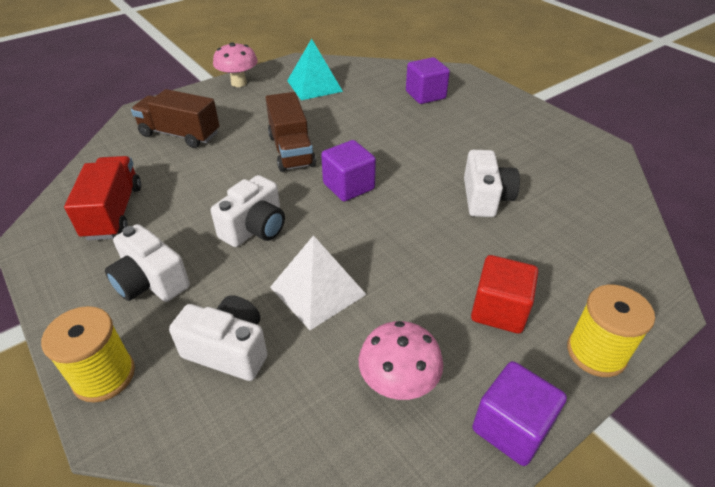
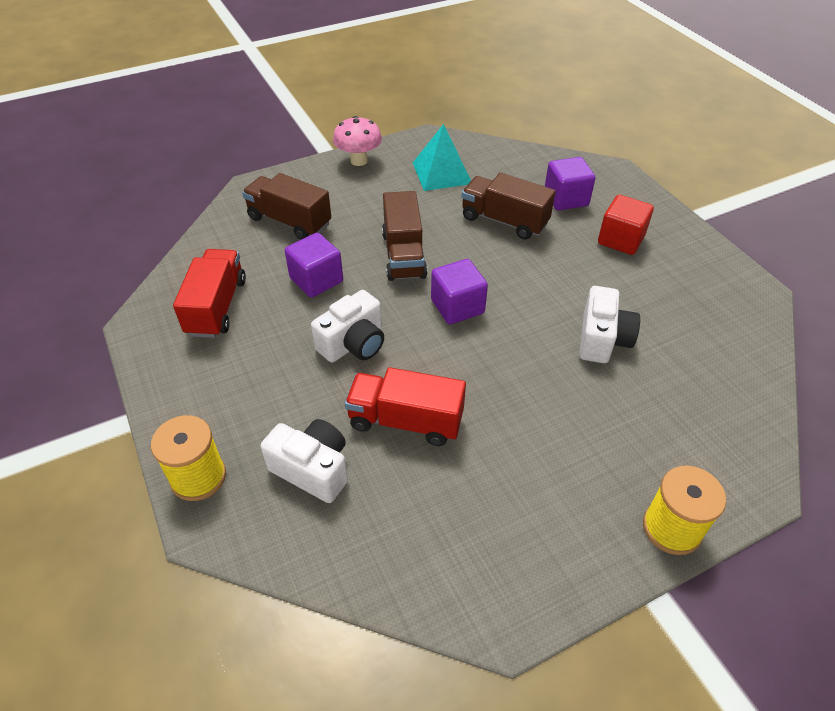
camera: 10 degrees right, 5 degrees up
(151, 282) = (247, 389): white camera -> none
(317, 290) = (405, 421): white pyramid -> red truck
(376, 116) = (504, 221): none -> brown truck
(398, 384) = (466, 528): pink mushroom -> none
(499, 310) = (584, 468): red cube -> red cube (620, 240)
(511, 427) = (565, 587): purple cube -> purple cube (316, 280)

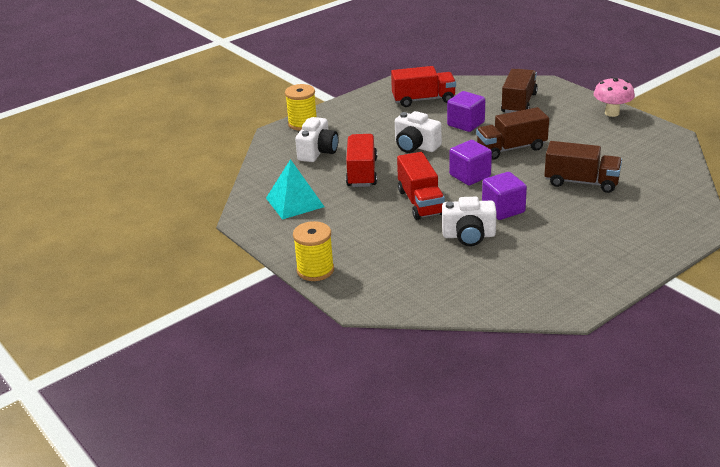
camera: 80 degrees right, 15 degrees down
(442, 173) = (625, 148): turquoise pyramid -> turquoise pyramid (295, 202)
(504, 221) = (581, 182): brown truck -> brown truck turned 90 degrees clockwise
(510, 369) = (421, 202): none -> red truck
(566, 199) = (635, 207): purple cube -> purple cube (503, 209)
(620, 240) = (596, 237): red cube -> none

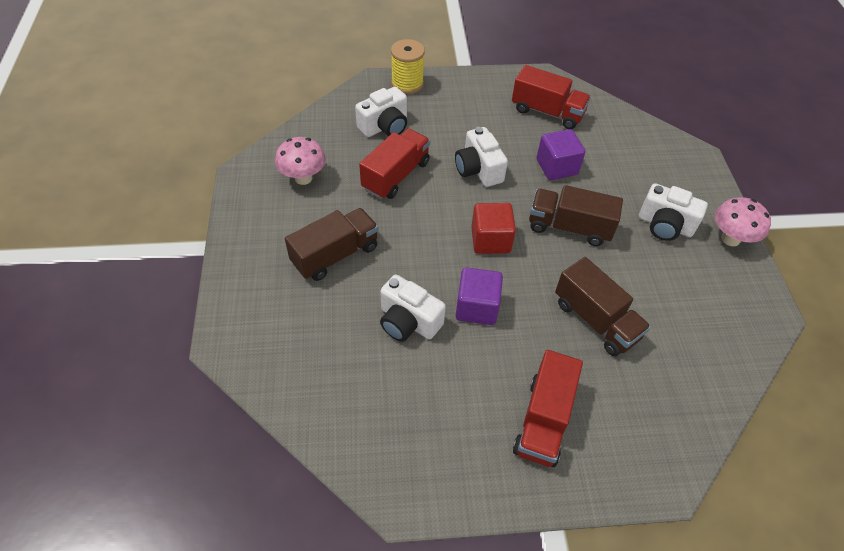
camera: 30 degrees right, 20 degrees up
(295, 202) = (303, 178): turquoise pyramid -> pink mushroom
(315, 270) = (234, 274): yellow spool -> none
(421, 202) = (409, 247): red truck -> red truck (543, 420)
(470, 176) = (490, 240): purple cube -> red cube
(518, 103) = (639, 168): brown truck -> brown truck (335, 255)
(567, 123) = (665, 225): none -> white camera

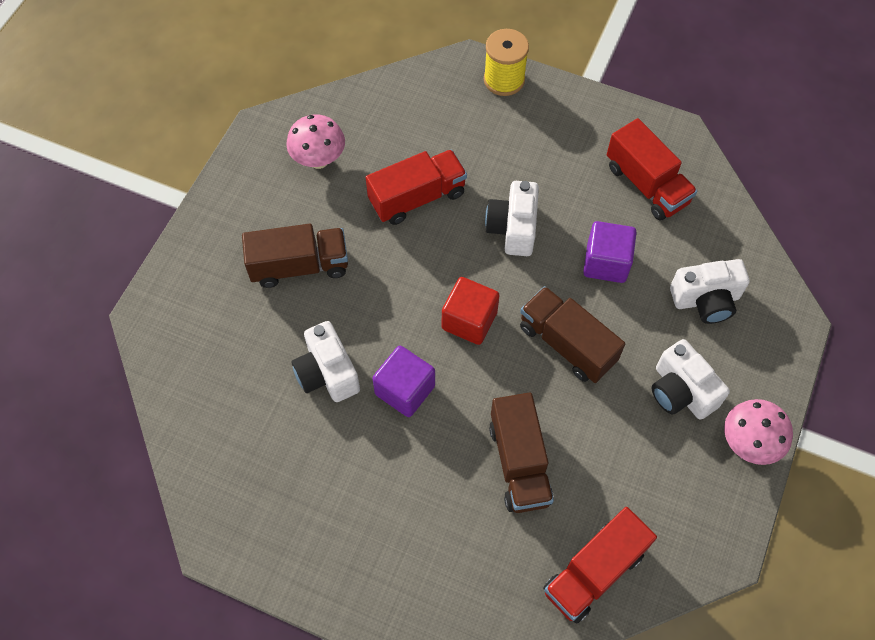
camera: 30 degrees right, 10 degrees up
(385, 126) = (443, 128): white camera -> white camera (706, 300)
(543, 420) = (392, 539): red truck -> red truck (594, 572)

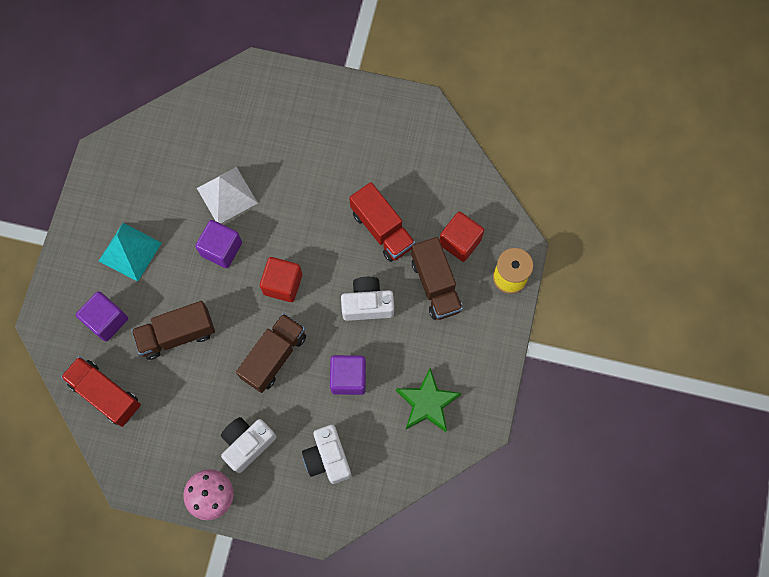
camera: 80 degrees right, 10 degrees up
(299, 266) = (308, 159): brown truck -> brown truck (435, 285)
(319, 160) = (403, 152): pink mushroom -> none
(327, 373) = (227, 195): white camera -> white pyramid
(383, 515) = (130, 251): none -> turquoise pyramid
(450, 120) = (460, 242): none -> red cube
(483, 560) = (106, 320): none -> purple cube
(646, 184) = (427, 403): red truck -> green star

